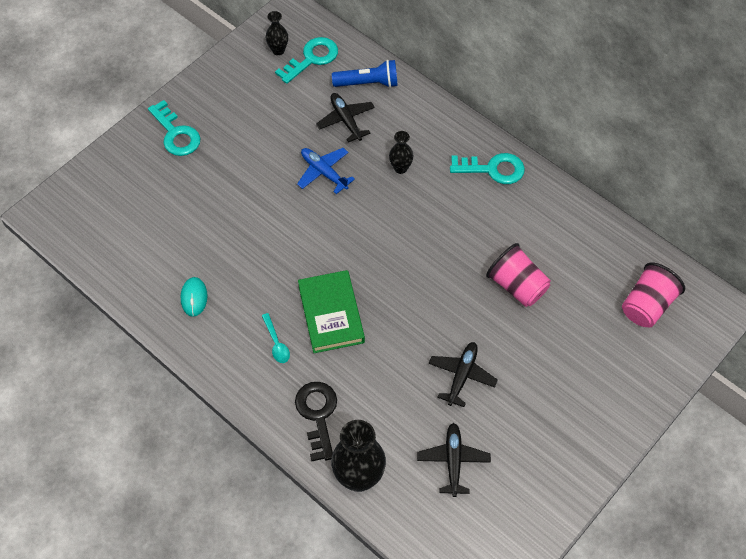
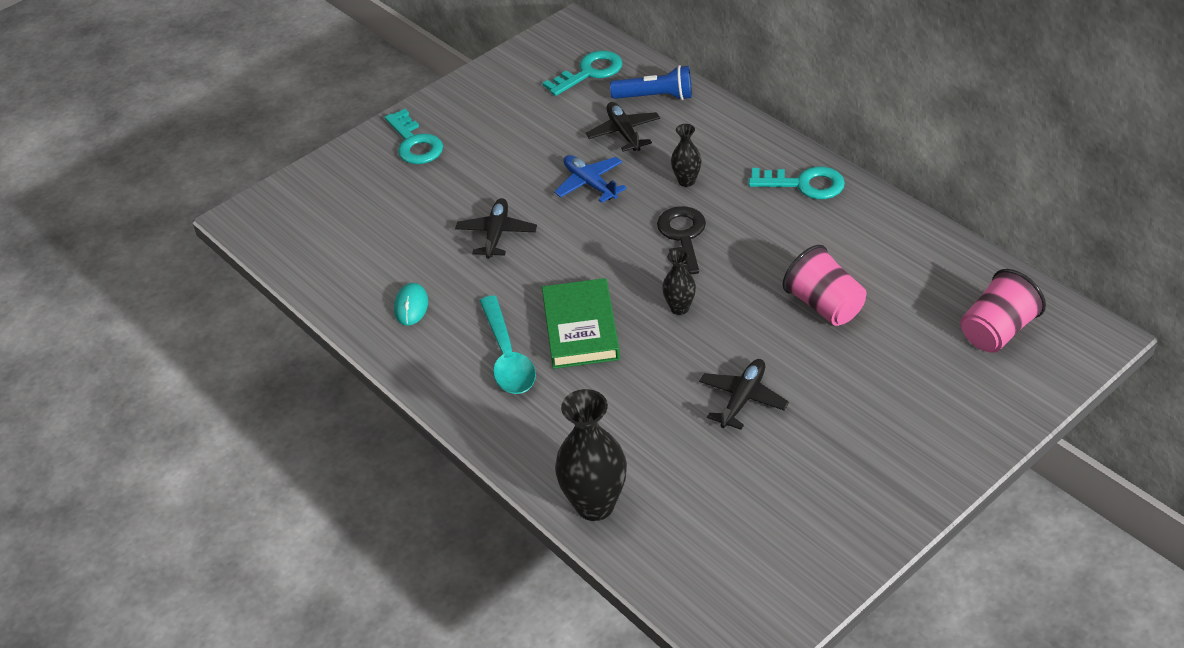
camera: 10 degrees right, 15 degrees down
(276, 343) = (507, 356): turquoise spoon -> turquoise spoon, size x1.90
(278, 50) = (550, 64): black vase -> black vase (679, 308)
(317, 415) = (550, 434): black key -> black key (682, 237)
(453, 461) = (722, 492): black plane -> black plane (496, 234)

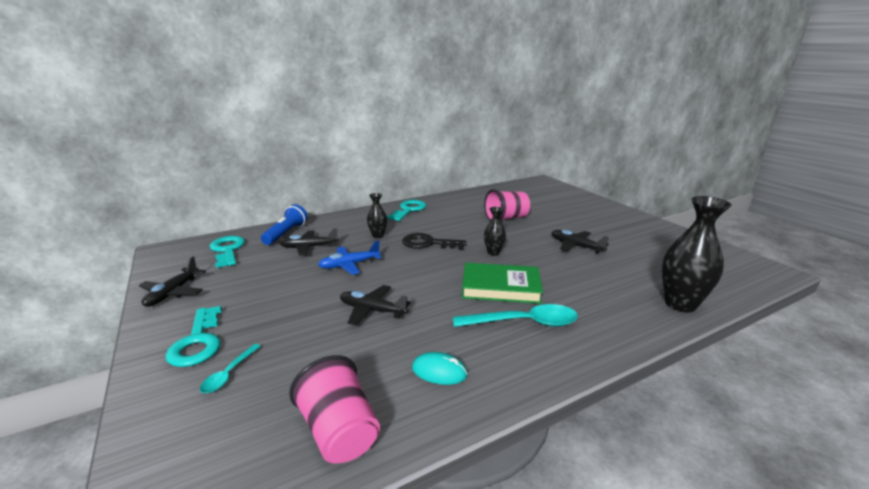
camera: 80 degrees left, 20 degrees down
(379, 182) = (229, 374): none -> turquoise spoon
(415, 143) = (198, 342): turquoise key -> turquoise key turned 90 degrees clockwise
(485, 85) = (173, 293): none -> black plane
(997, 331) = (535, 192): pink cup -> pink cup (339, 431)

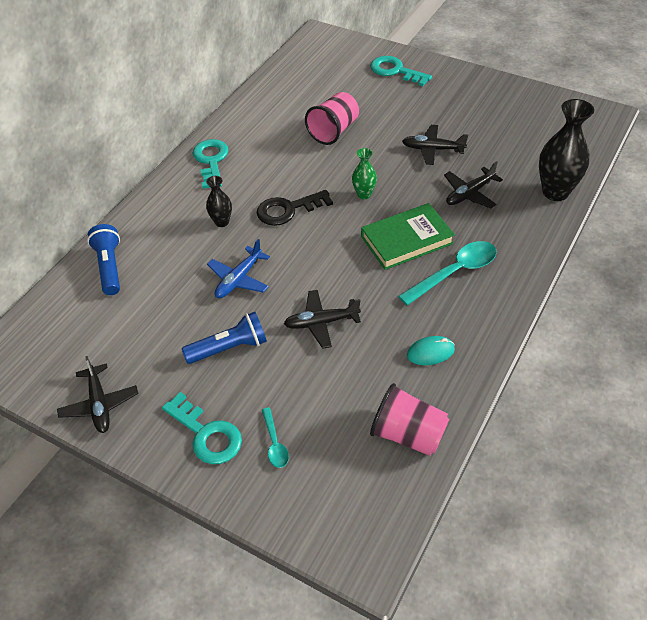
camera: 30 degrees left, 25 degrees up
(227, 250) = (73, 324): turquoise key -> turquoise key (395, 71)
(290, 298) = (229, 348): none -> blue flashlight
(308, 247) = (164, 275): black plane -> black plane (469, 194)
(493, 252) = (364, 194): black vase -> green vase

